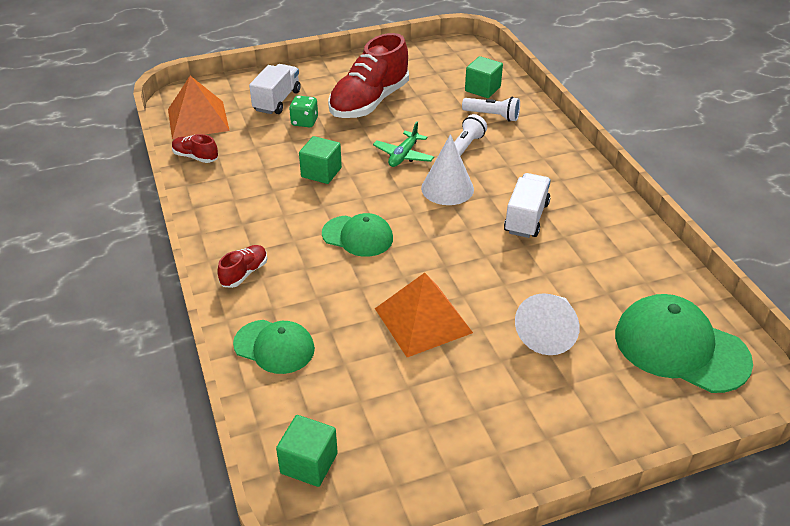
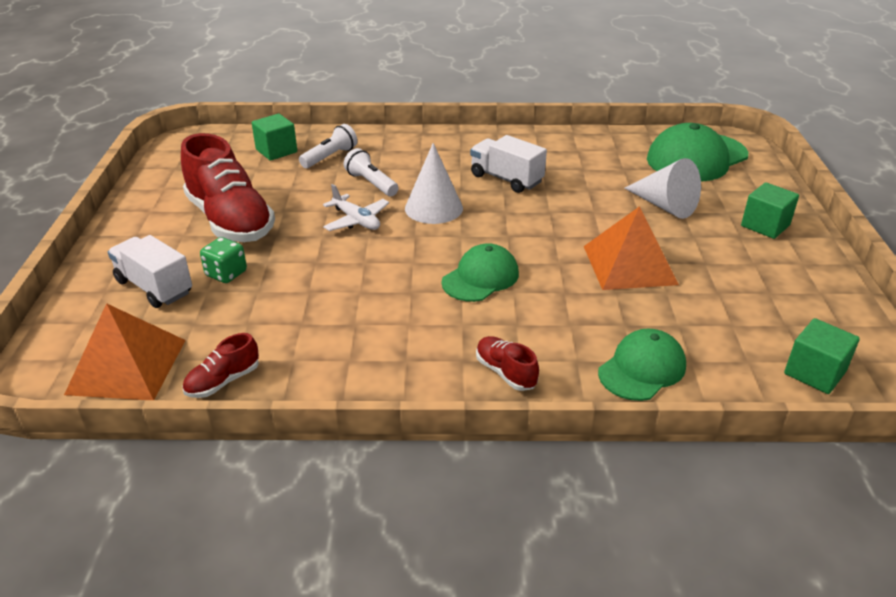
camera: 70 degrees left, 5 degrees down
(321, 172) = (345, 280): green cube -> green cube (765, 226)
(403, 155) = (356, 220): green plane -> white plane

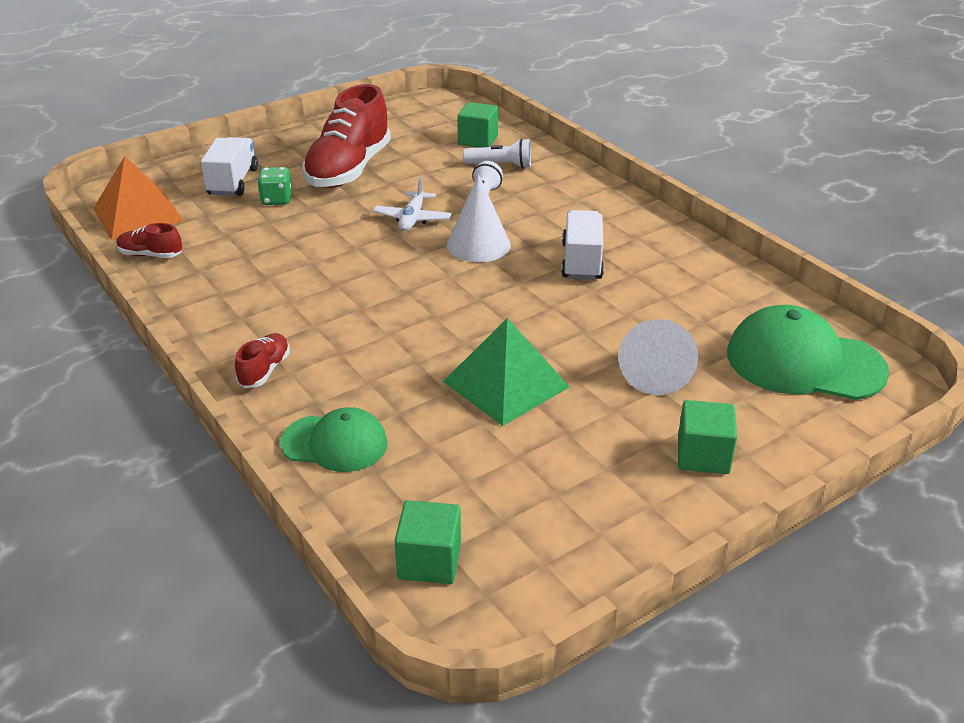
camera: 55 degrees right, 0 degrees up
(480, 278) = (391, 309): green cap -> none
(629, 265) = (506, 384): orange pyramid -> green pyramid

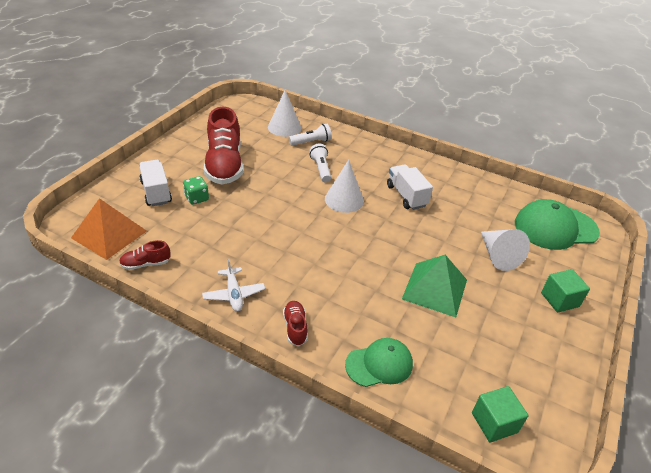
camera: 30 degrees left, 5 degrees up
(412, 218) = (292, 191): white plane -> white plane (234, 294)
(478, 140) = (284, 127): green cube -> white cone

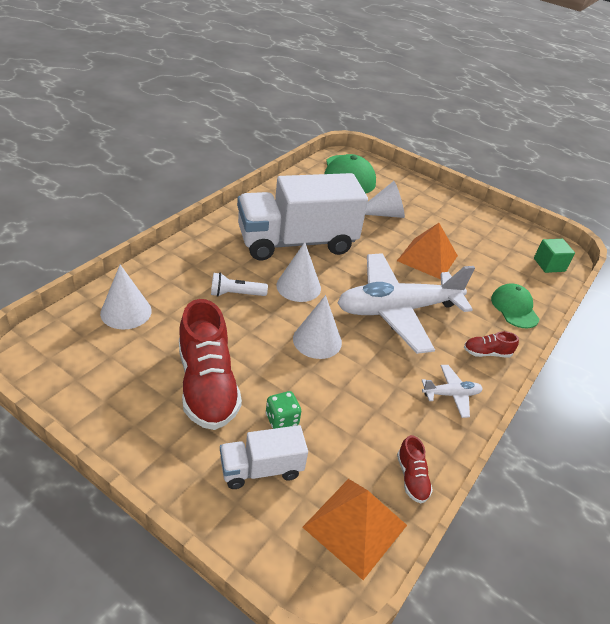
camera: 85 degrees left, 0 degrees up
(224, 165) = (207, 385): red shoe -> red shoe turned 75 degrees clockwise
(281, 212) = (317, 340): none -> white cone
(311, 142) = (173, 292): white flashlight -> none
(337, 261) = (397, 310): none -> white plane
(406, 196) = (296, 242): white truck -> white truck, size x2.13
(435, 289) = (427, 258): green pyramid -> orange pyramid
(559, 300) = (431, 201): green cube -> none

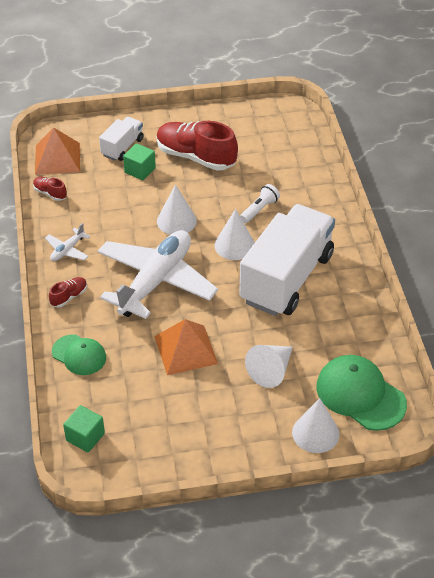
camera: 140 degrees right, 5 degrees up
(126, 312) = (292, 154): white cone -> white cone (315, 433)
(282, 420) = (140, 170): green dice -> green cube

